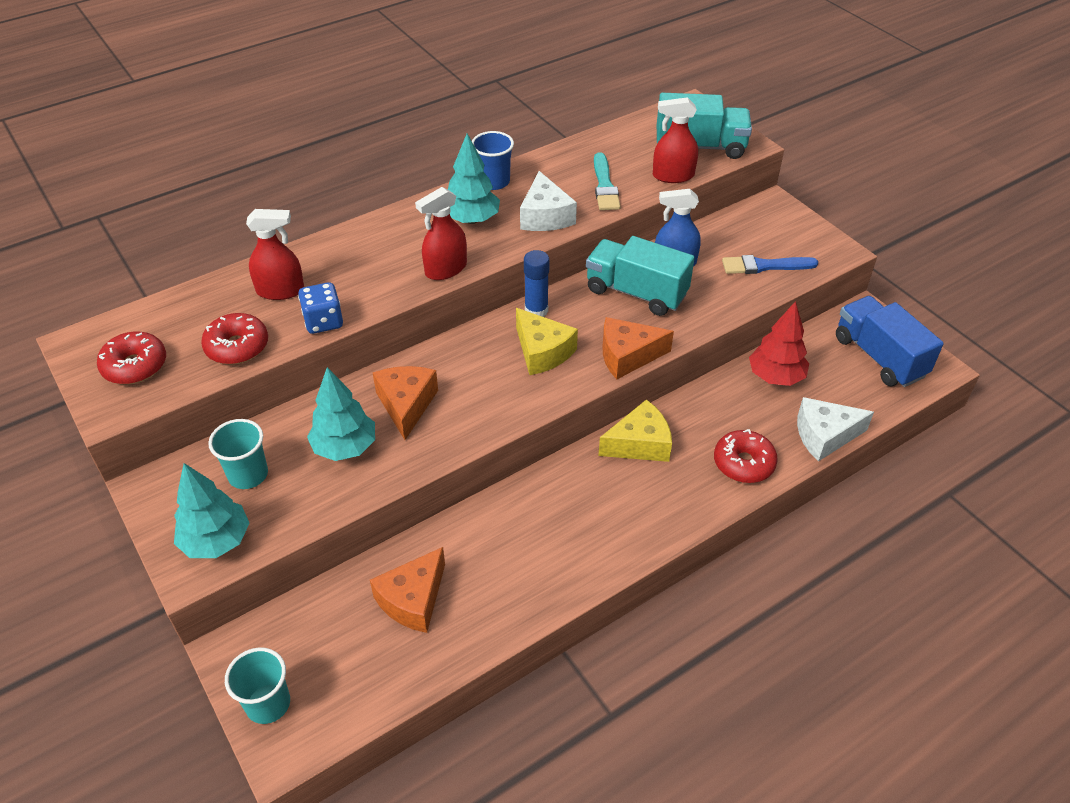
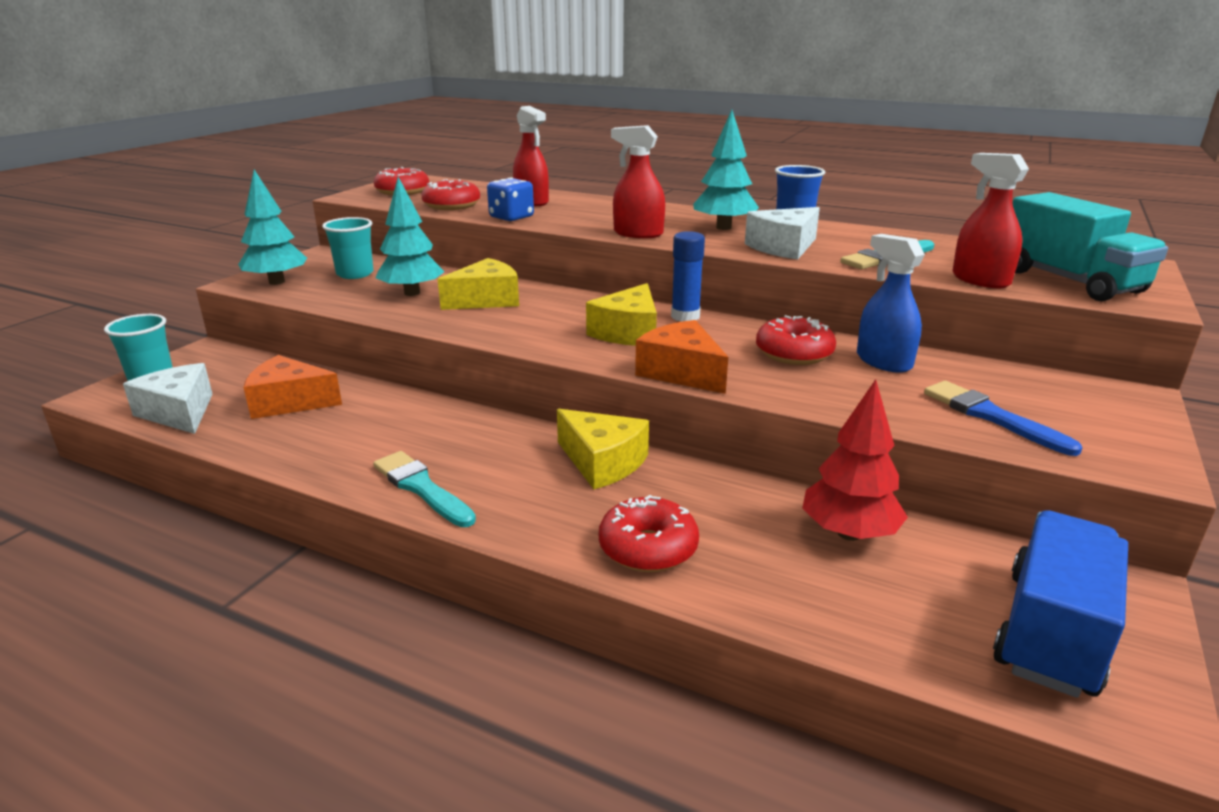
camera: 60 degrees right, 20 degrees down
(406, 405) = (486, 300): orange cheese -> yellow cheese
(613, 548) = (421, 488): none -> turquoise brush
(636, 292) = (794, 353): turquoise truck -> red donut
(824, 436) = (787, 613): white cheese -> white cheese (179, 412)

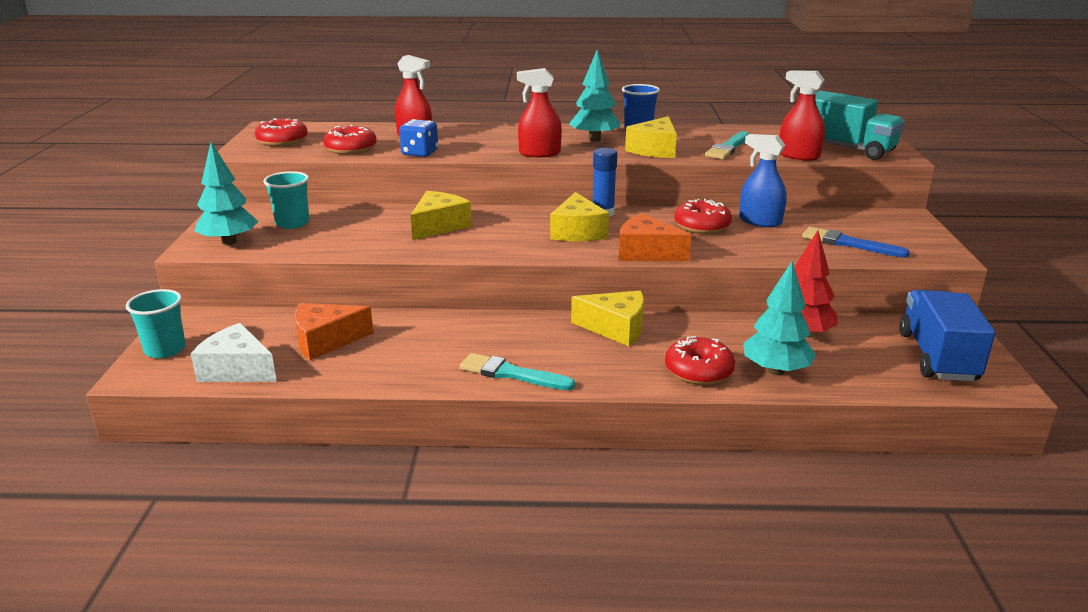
camera: 25 degrees left, 0 degrees up
(412, 293) = (368, 231): turquoise tree -> turquoise tree (775, 371)
(783, 247) = (655, 150): white cheese -> yellow cheese

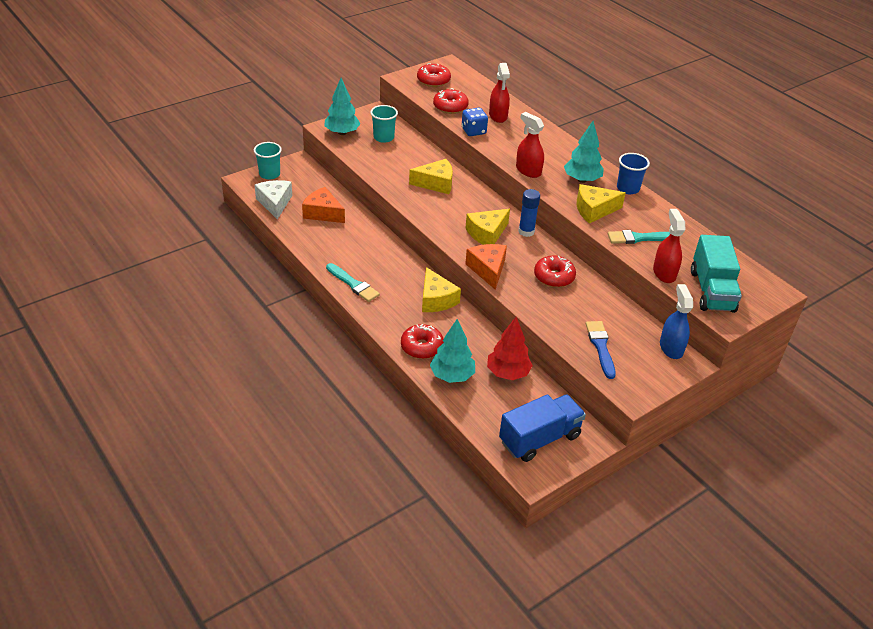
camera: 50 degrees right, 15 degrees up
(511, 374) = (353, 284): turquoise brush -> turquoise brush turned 150 degrees clockwise
(760, 221) = (592, 298): blue spray bottle -> blue spray bottle (671, 347)

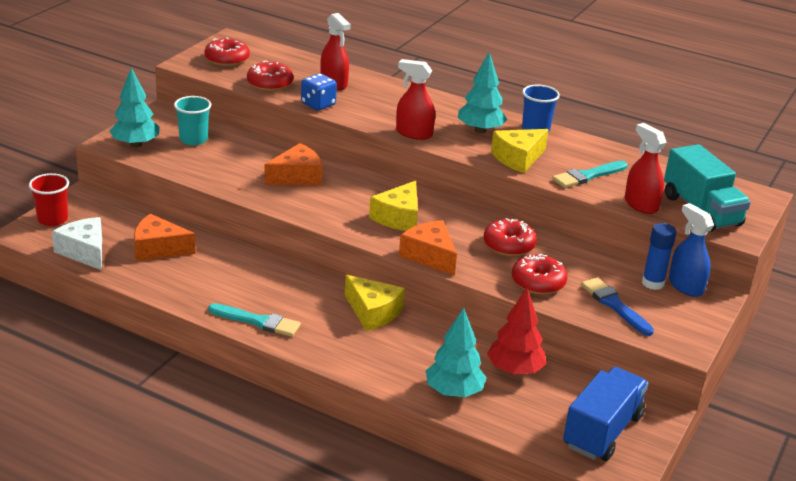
camera: 25 degrees left, 10 degrees down
(269, 174) = (52, 219): turquoise cup -> red cup
(422, 347) = (394, 370): red donut -> red donut (538, 282)
(436, 183) = (297, 177): yellow cheese -> orange cheese
(526, 231) = (441, 205): blue glue stick -> blue glue stick (653, 283)

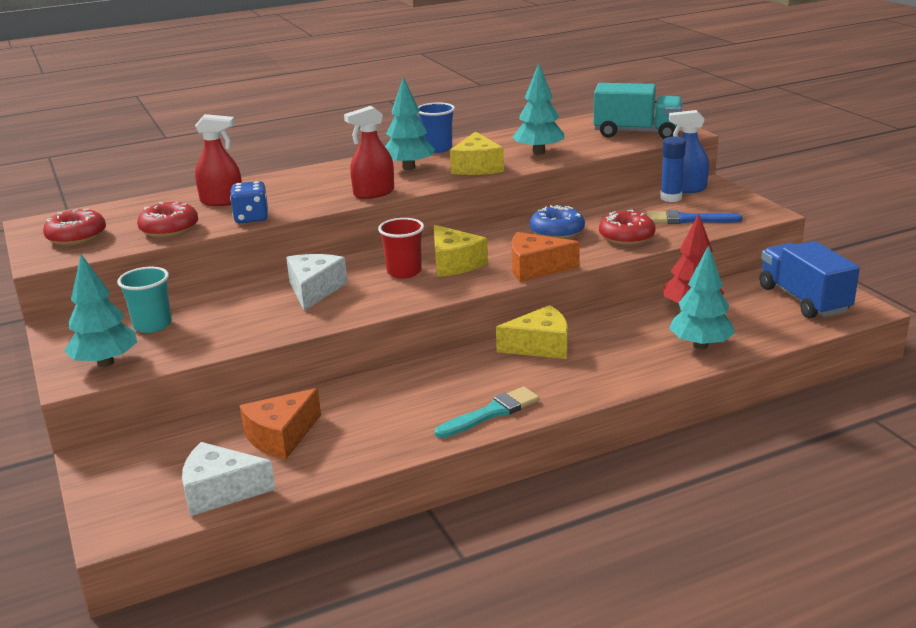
camera: 50 degrees left, 5 degrees down
(52, 219) = (114, 497): red cup -> red cup (404, 272)
(297, 177) = (314, 290): orange cheese -> white cheese
(509, 245) = (557, 232): red donut -> blue donut
(587, 176) = (539, 152): turquoise brush -> turquoise tree
(641, 204) = (605, 148): red spray bottle -> none

